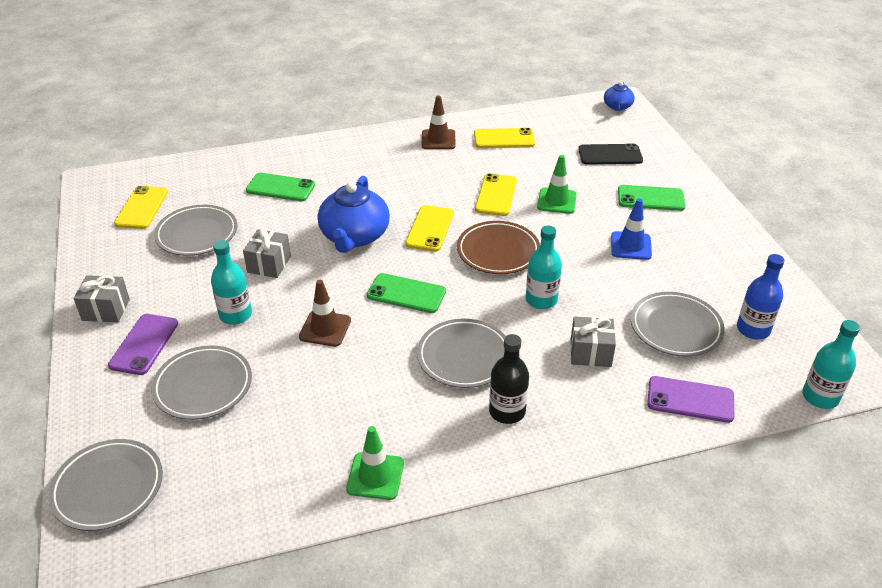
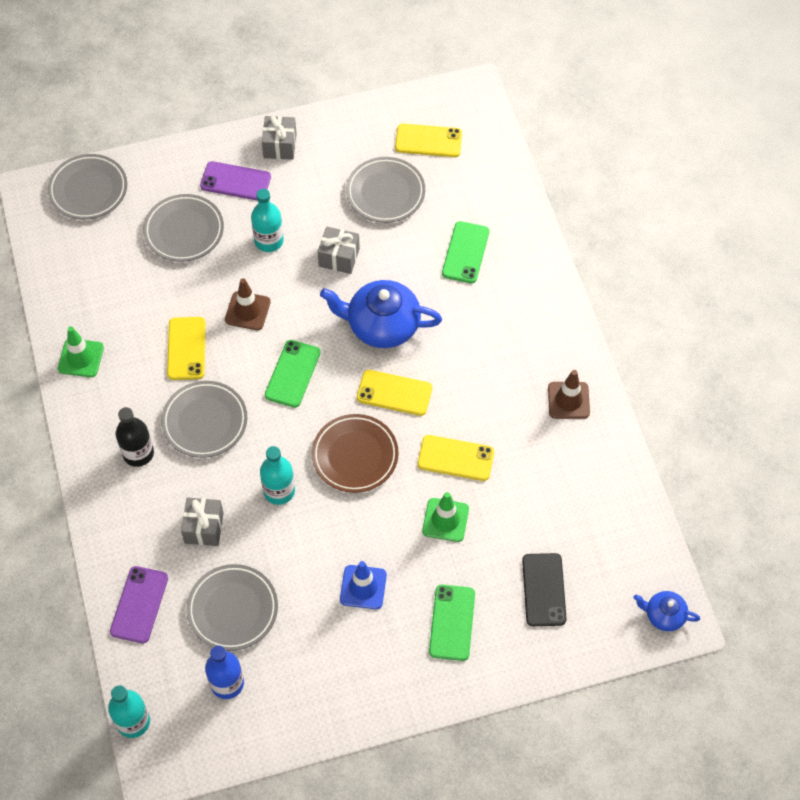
camera: 90 degrees right, 20 degrees up
(504, 139) = (574, 472): yellow phone -> yellow phone (186, 348)

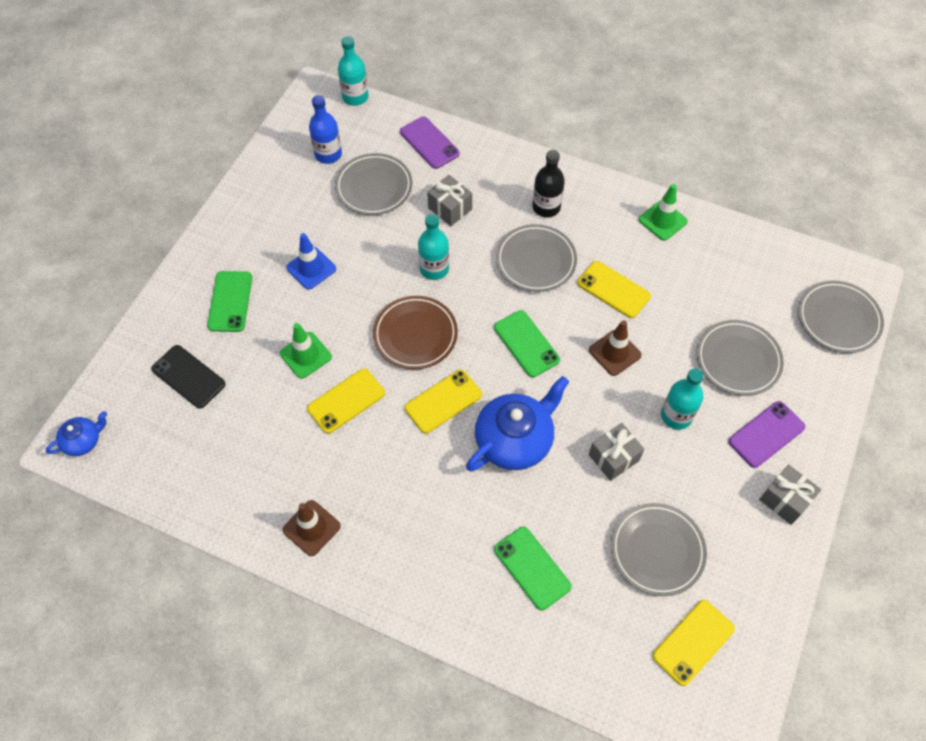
camera: 130 degrees right, 0 degrees up
(452, 622) = (230, 301): green phone -> green phone turned 45 degrees clockwise

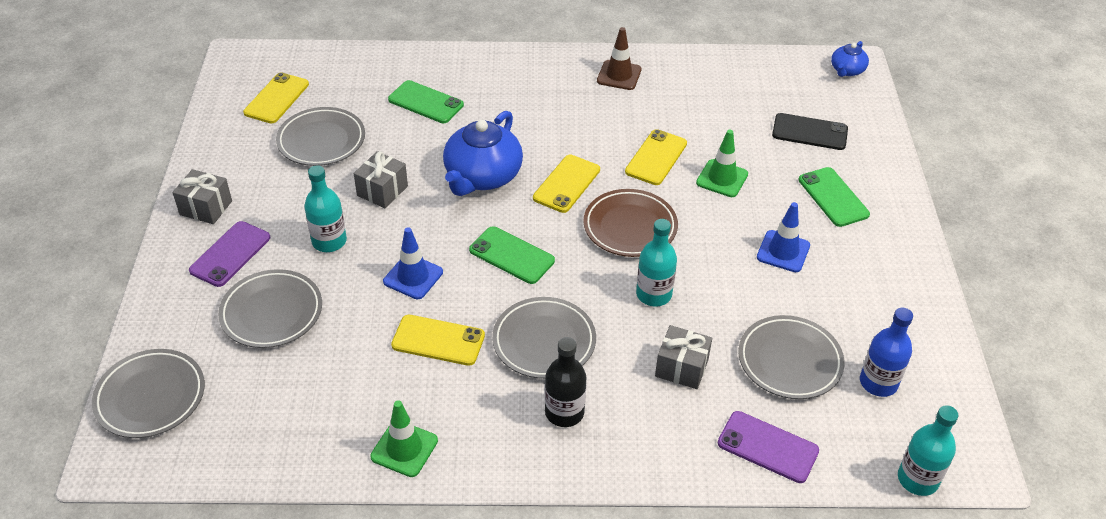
camera: 155 degrees right, 15 degrees down
(614, 352) = (413, 277): brown traffic cone -> blue traffic cone

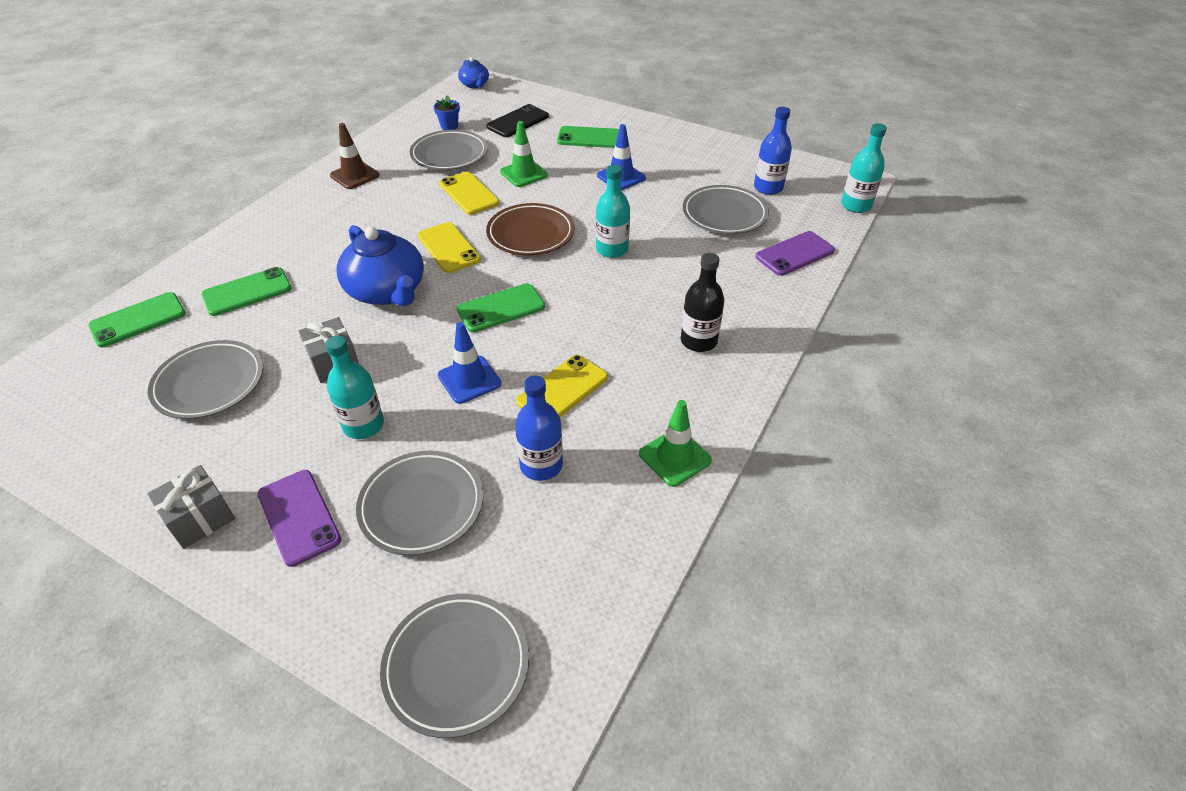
camera: 60 degrees left, 0 degrees up
(277, 98) = (96, 398): yellow phone -> none
(347, 364) = (541, 465): none -> blue bottle
(359, 69) = (138, 320): none -> green phone
(544, 342) = (615, 325): grey plate -> grey plate (449, 155)
(681, 368) = (695, 264): grey gift -> none
(753, 91) = (449, 126): none -> blue flower pot

